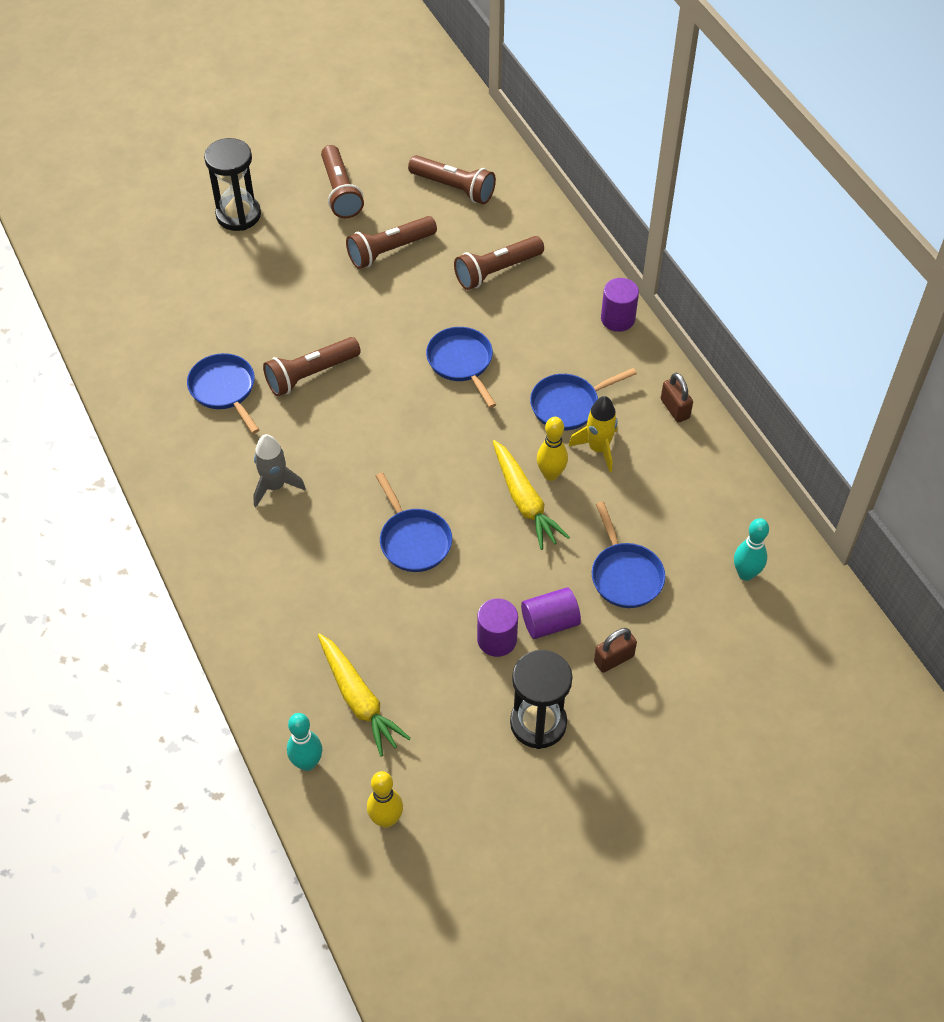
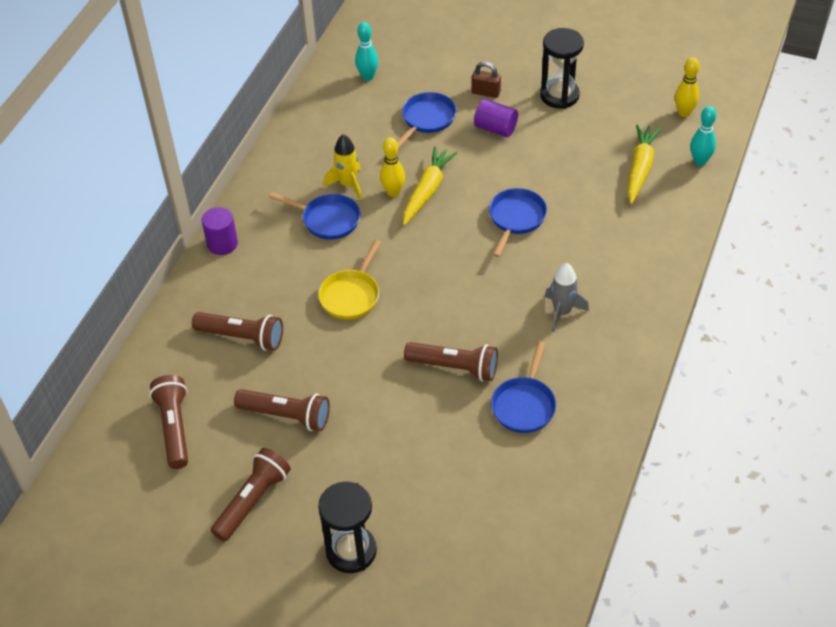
camera: 130 degrees left, 5 degrees down
(461, 362) = (351, 295): blue pan -> yellow pan
(497, 639) = (533, 141): purple cylinder -> none
(675, 409) = (275, 171): brown padlock -> none

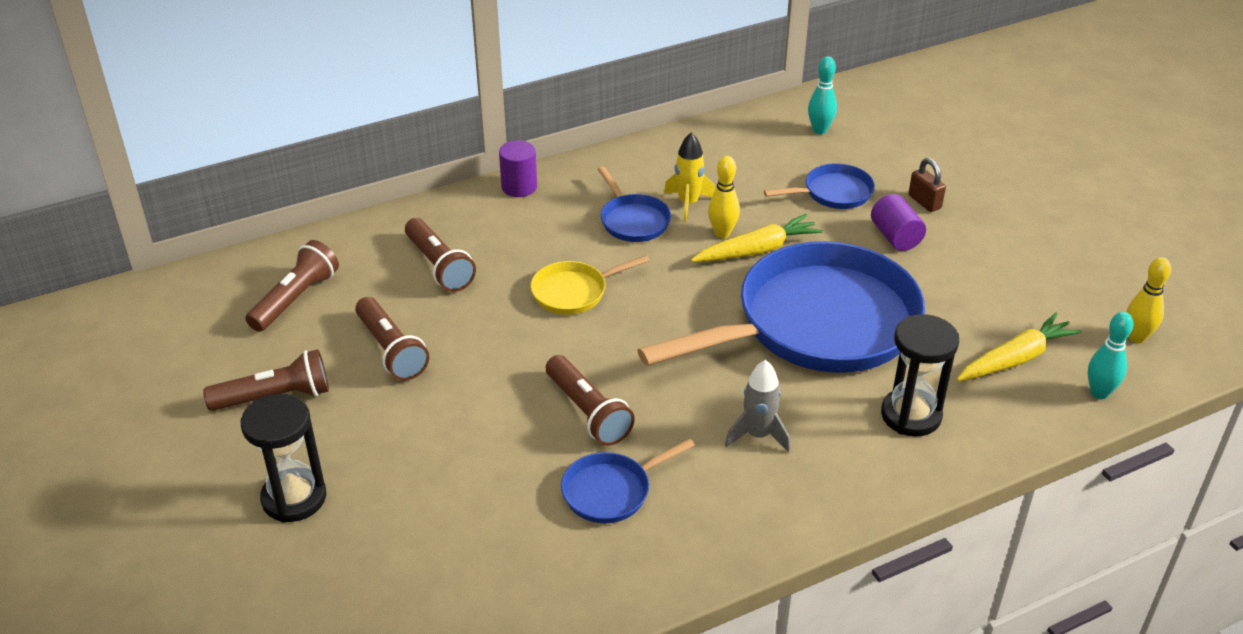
camera: 40 degrees right, 10 degrees down
(516, 219) = (816, 324): blue pan -> blue pan, size x2.36
(559, 95) = (1003, 245): black hourglass -> black hourglass (911, 415)

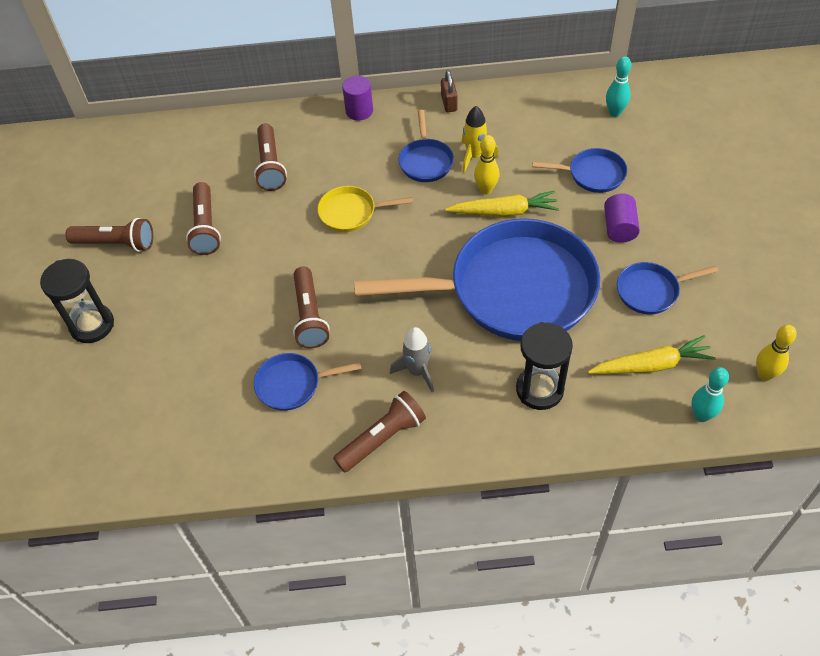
camera: 25 degrees right, 15 degrees up
(295, 299) = (165, 168): brown flashlight -> brown flashlight (382, 438)
(924, 202) = (662, 201): brown padlock -> brown padlock (449, 103)
(968, 288) = (651, 291): none -> blue pan

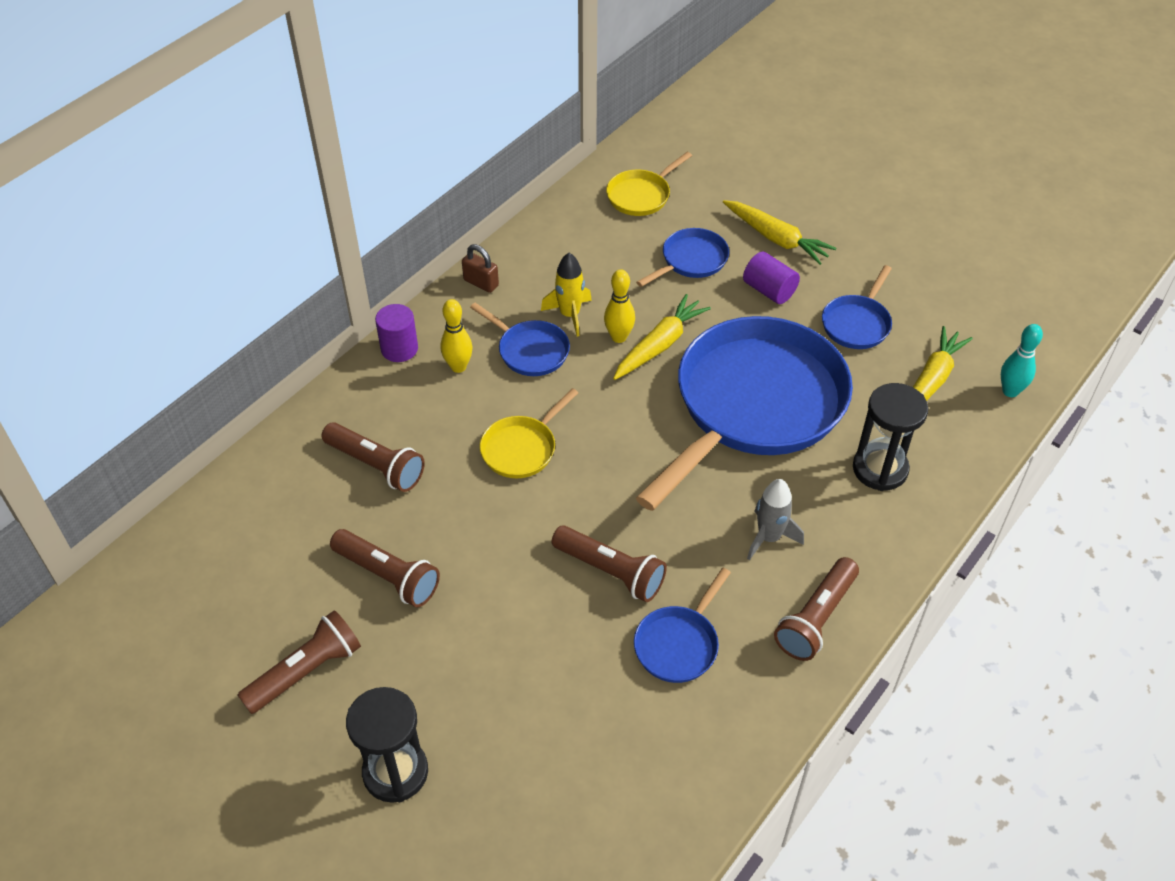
camera: 50 degrees left, 5 degrees down
(382, 438) = (816, 618): brown flashlight -> brown flashlight turned 150 degrees counterclockwise
(614, 112) = (641, 195): turquoise bowling pin -> yellow pan
(670, 199) = (776, 239): none -> yellow carrot
(764, 375) = (1010, 326): yellow bowling pin -> yellow bowling pin (458, 367)

